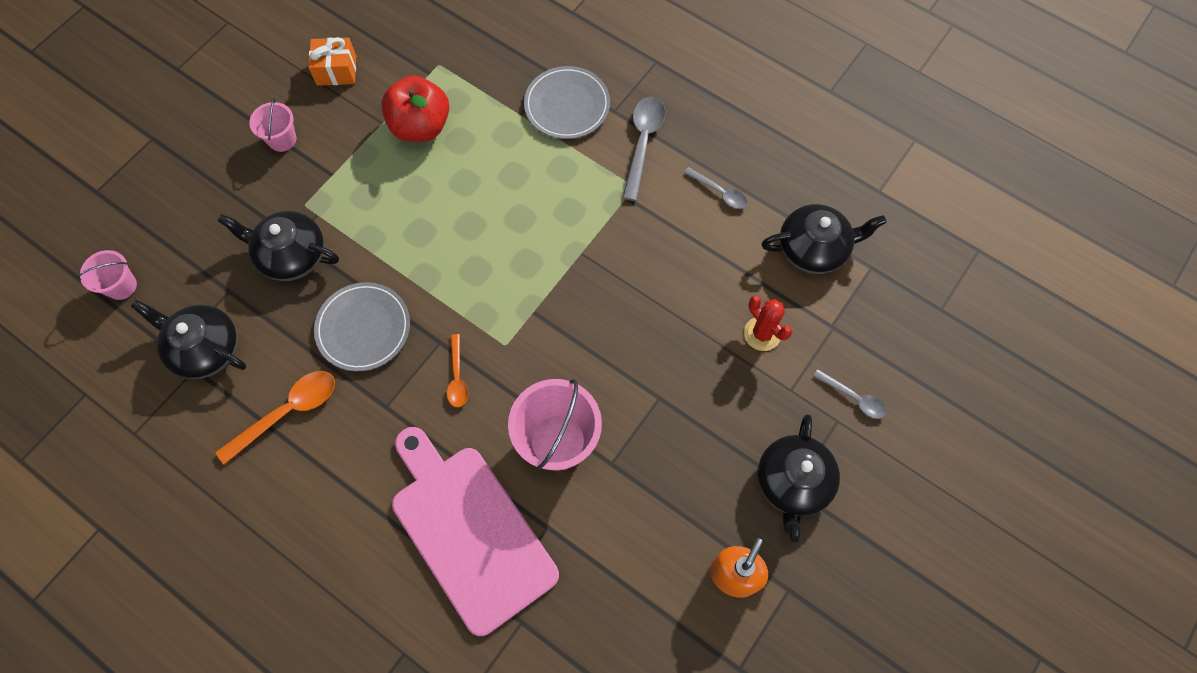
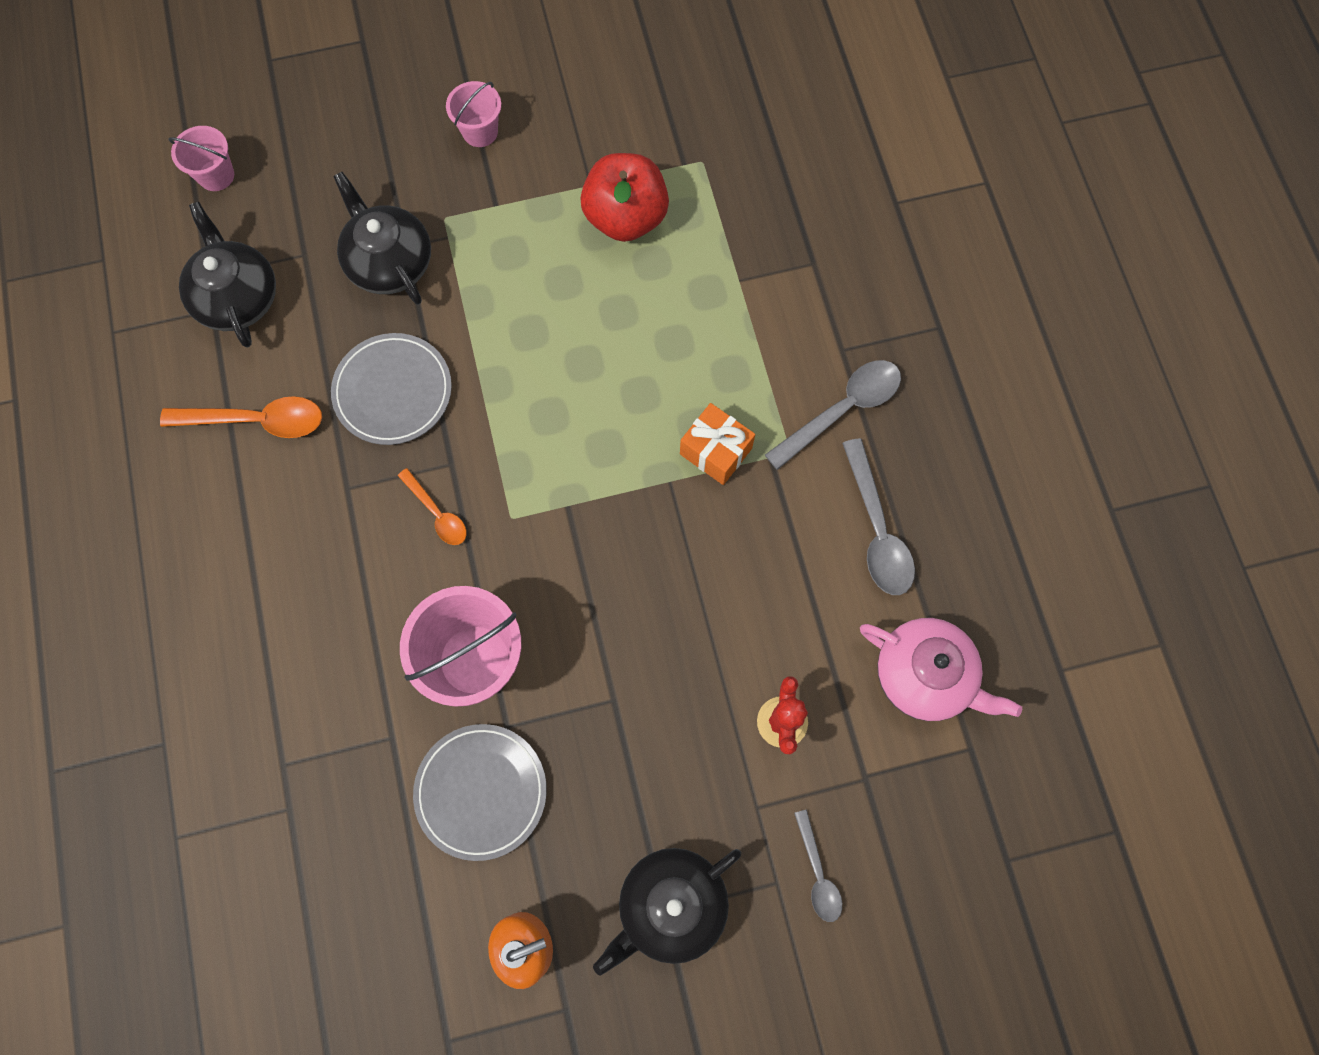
camera: 40 degrees right, 5 degrees up
(336, 70) = (593, 94): orange gift -> orange gift (715, 451)
(457, 377) = (437, 514): orange spoon -> orange spoon turned 75 degrees counterclockwise
(470, 531) = (319, 678): pink cutting board -> none
(567, 105) = (797, 306): grey plate -> grey plate (481, 791)
(720, 192) = (877, 530): grey spoon -> grey spoon, size x1.67
(813, 248) = (925, 675): black teapot -> pink teapot

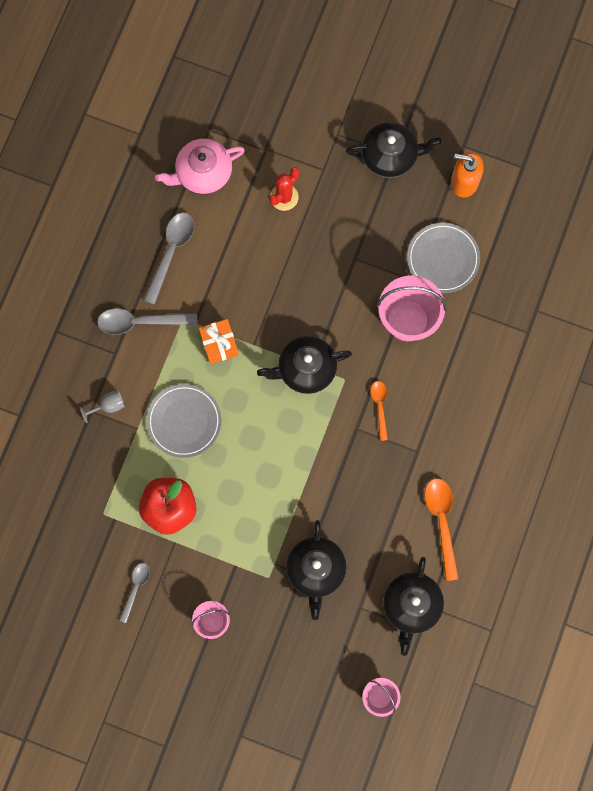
camera: 145 degrees left, 5 degrees up
(257, 421) = (442, 521): orange spoon -> orange spoon turned 45 degrees clockwise
(393, 391) = (361, 490): grey plate -> grey plate (184, 421)
(574, 496) = (305, 369): none -> black teapot
(797, 283) = (108, 406): none -> grey goblet
(818, 874) = (316, 126): grey spoon -> grey spoon (136, 588)
(925, 675) = (203, 173): pink teapot -> pink teapot turned 90 degrees counterclockwise

